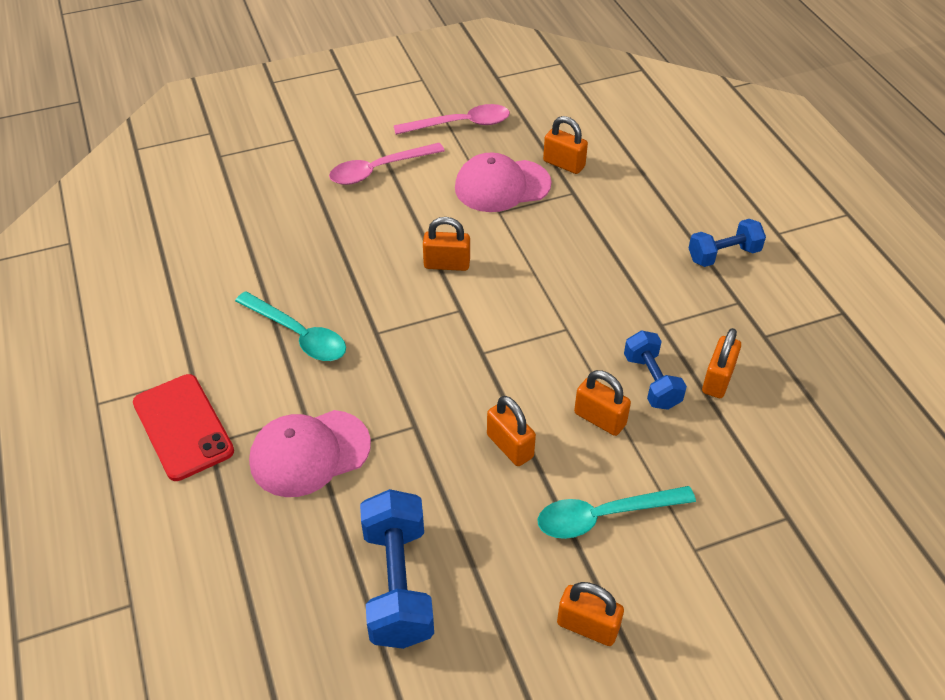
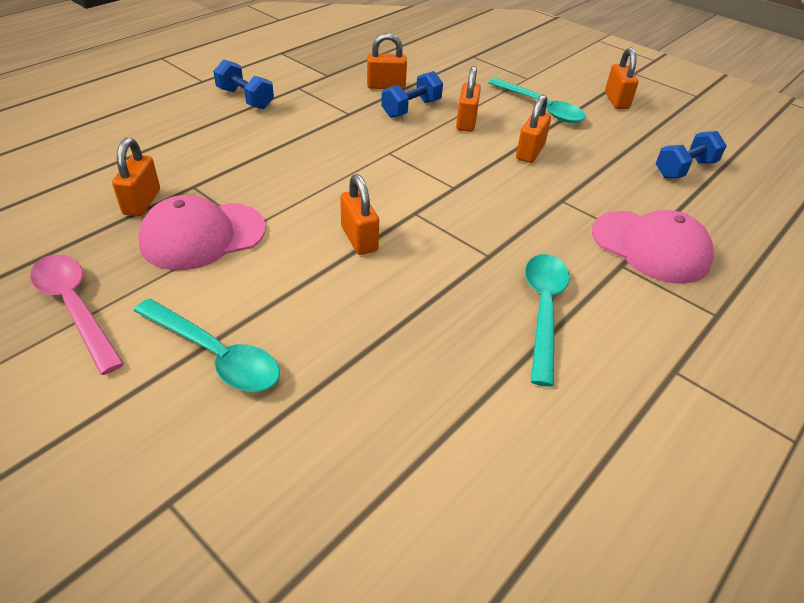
camera: 120 degrees left, 5 degrees down
(183, 427) = (728, 344): red phone -> none
(379, 170) = (215, 355): pink spoon -> turquoise spoon
(398, 584) = (684, 169): blue dumbbell -> blue dumbbell, size x0.64
(502, 186) = (203, 236): pink cap -> pink cap turned 105 degrees clockwise

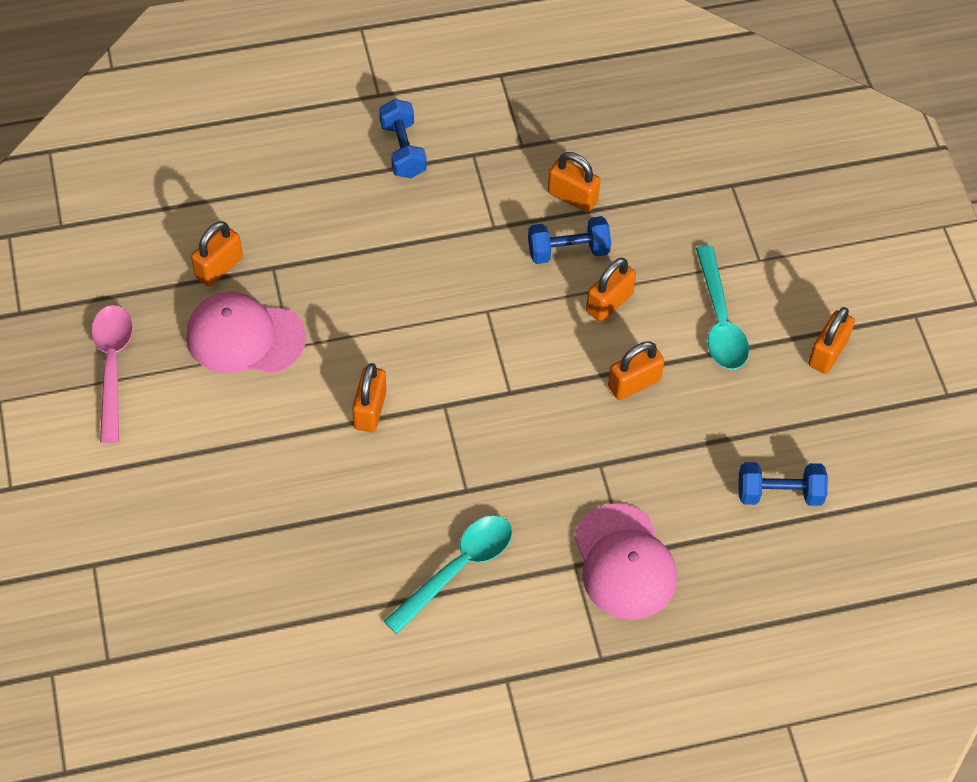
camera: 35 degrees right, 15 degrees up
(215, 355) = (183, 467): turquoise spoon -> none

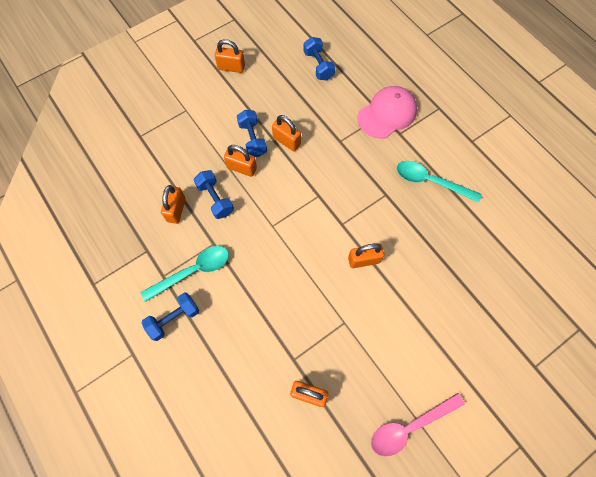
camera: 110 degrees left, 10 degrees up
(245, 337) = (350, 352): pink cap -> none
(658, 335) = (252, 139): none -> blue dumbbell
(720, 320) = (231, 116): turquoise spoon -> turquoise spoon (193, 271)

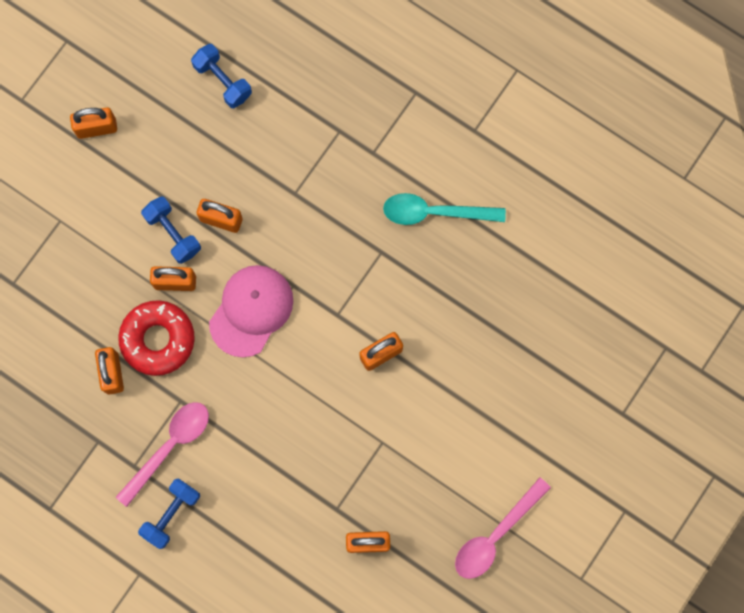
camera: 20 degrees left, 10 degrees up
(193, 271) = (170, 447): turquoise spoon -> pink spoon
(215, 199) = (158, 339): blue dumbbell -> red donut
(387, 114) = (346, 128): pink cap -> pink cap (251, 310)

